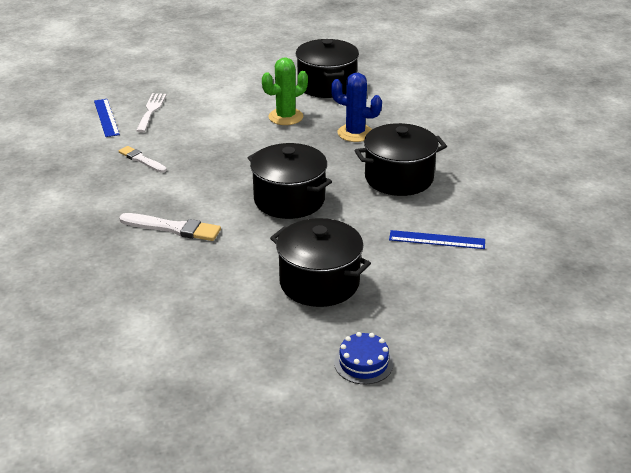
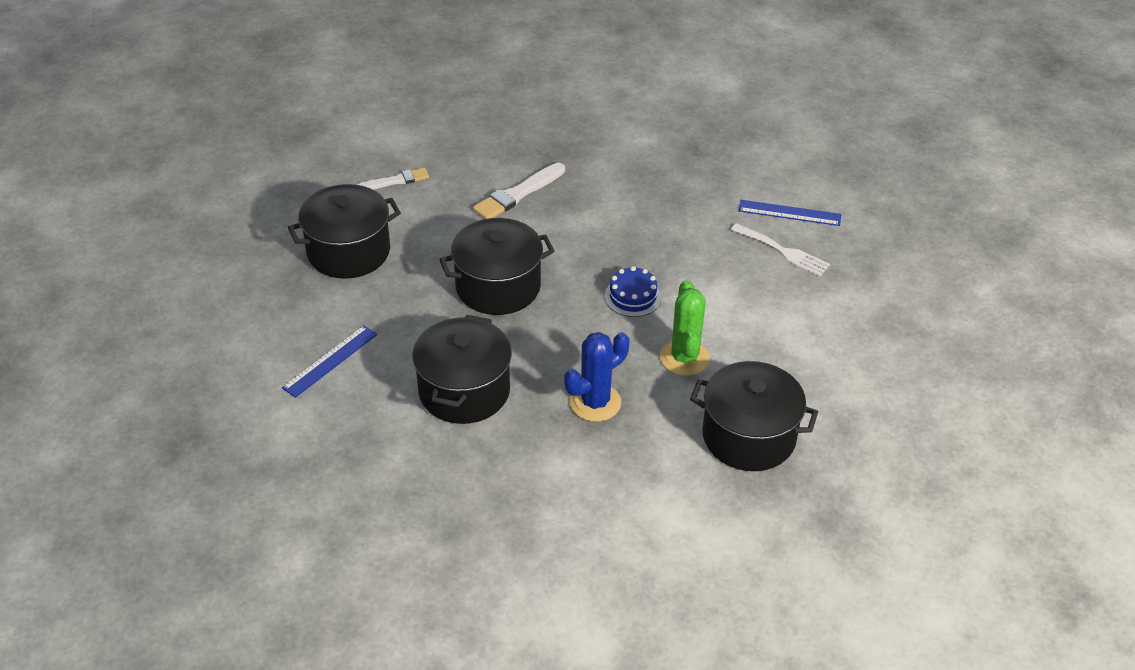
camera: 120 degrees right, 10 degrees up
(141, 160) = (668, 211): white brush -> white brush (395, 181)
(363, 363) = (228, 233): blue cake -> blue cake (632, 296)

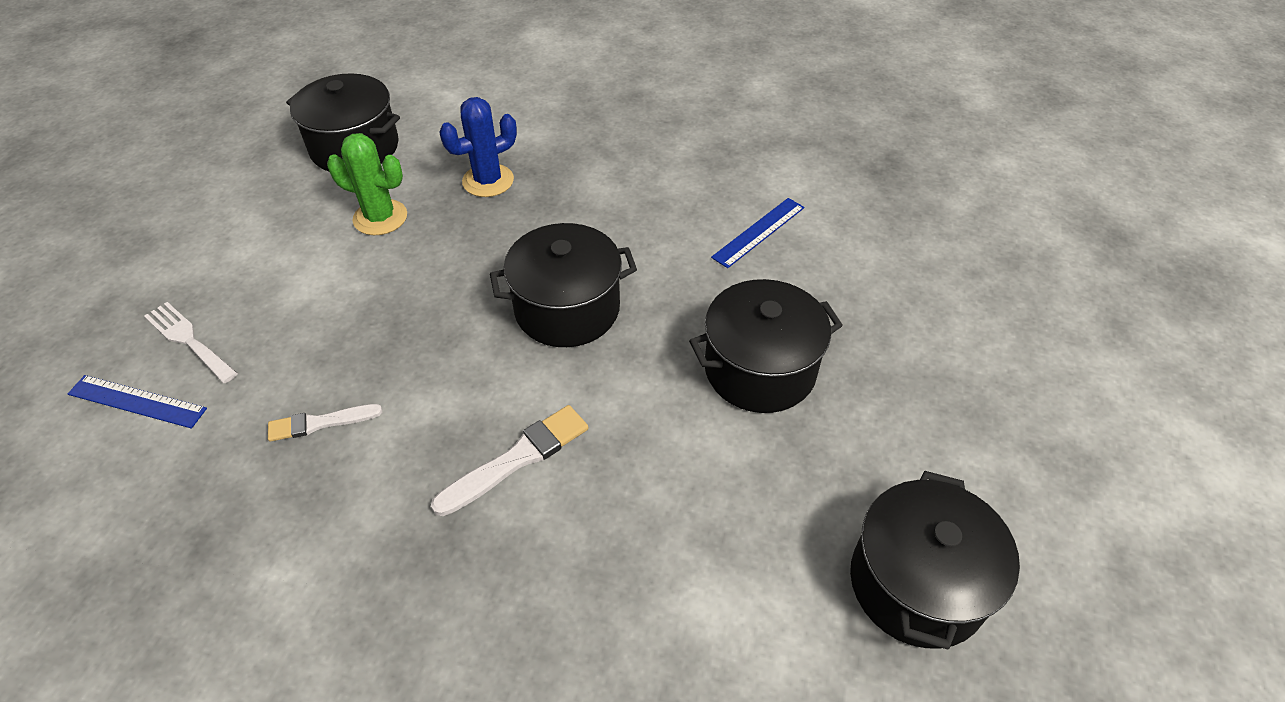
camera: 175 degrees left, 5 degrees up
(395, 181) = (705, 497): white brush -> white brush (320, 423)
(464, 391) = (617, 197): black pot -> black pot (917, 583)
(632, 296) = (408, 288): blue cake -> none
(684, 358) = (380, 217): green cactus -> green cactus turned 75 degrees counterclockwise

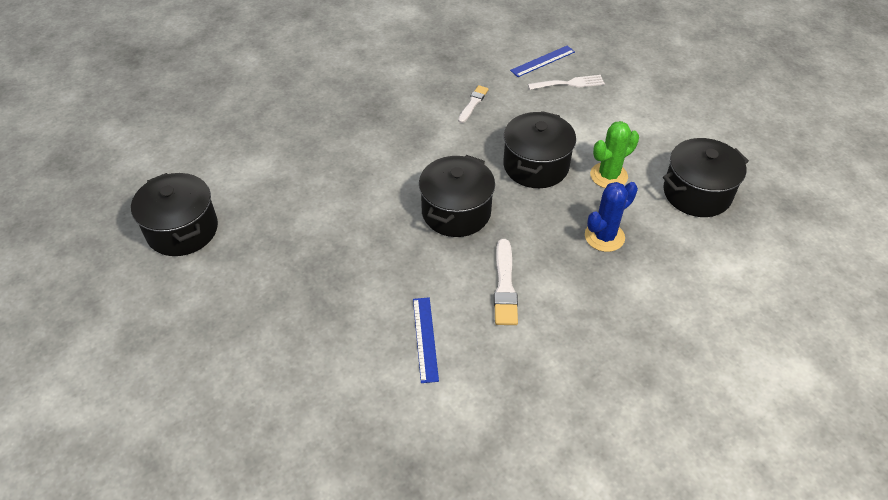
camera: 130 degrees right, 0 degrees up
(488, 181) = (604, 237): blue cactus -> blue cactus turned 45 degrees clockwise
(517, 459) = (386, 149): white brush -> white brush (505, 286)
(760, 369) = (333, 260): black pot -> black pot (536, 166)

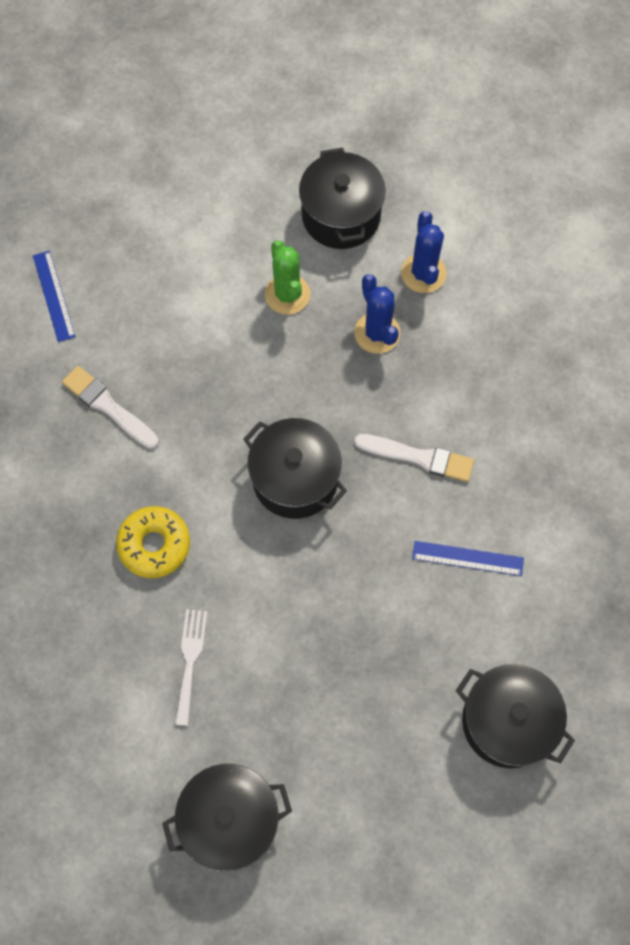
camera: 75 degrees left, 20 degrees up
(378, 147) = (154, 545): none -> yellow donut
(473, 103) = (108, 407): white brush -> white brush, size x1.51
(536, 166) = (247, 367): black pot -> black pot (507, 721)
(569, 83) = (111, 279): white fork -> white fork (190, 660)
(676, 256) = (423, 273): none -> blue cactus

